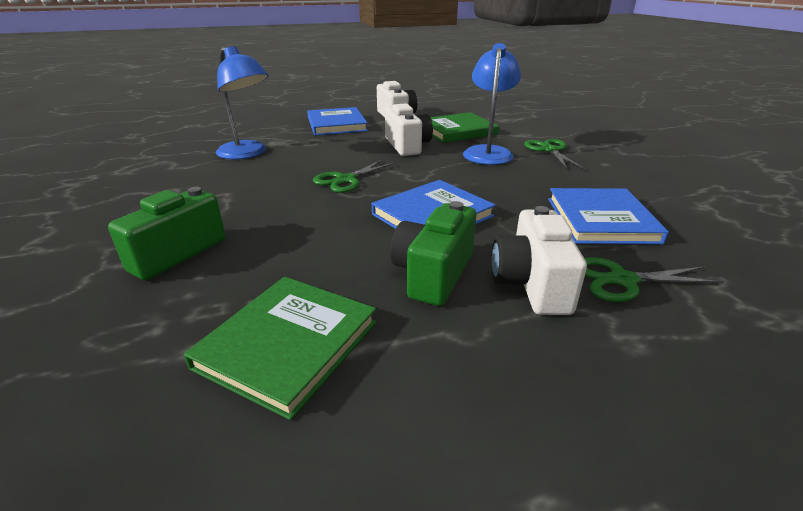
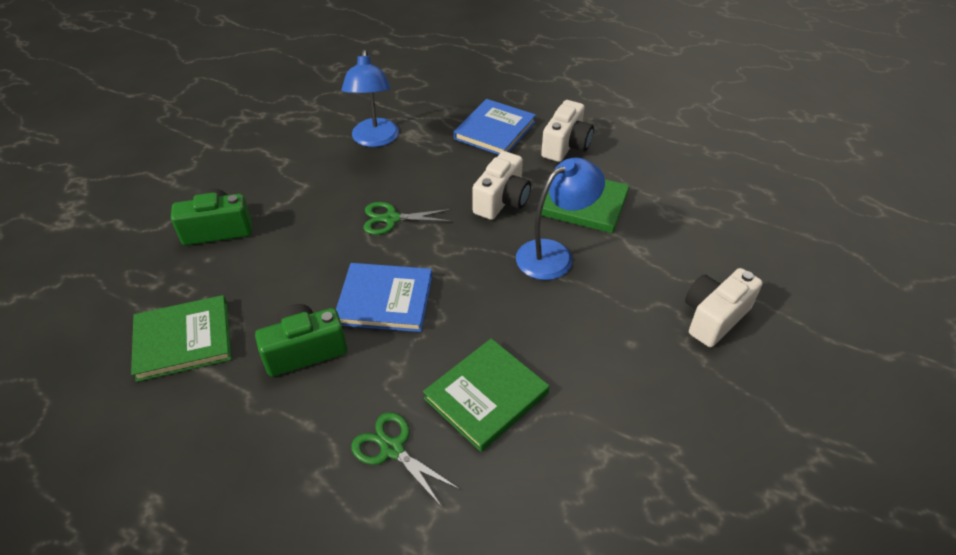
camera: 45 degrees right, 15 degrees up
(531, 284) = (339, 403): white camera -> white camera (714, 317)
(549, 150) = (616, 289): green scissors -> none
(601, 220) = (486, 396): blue book -> green book

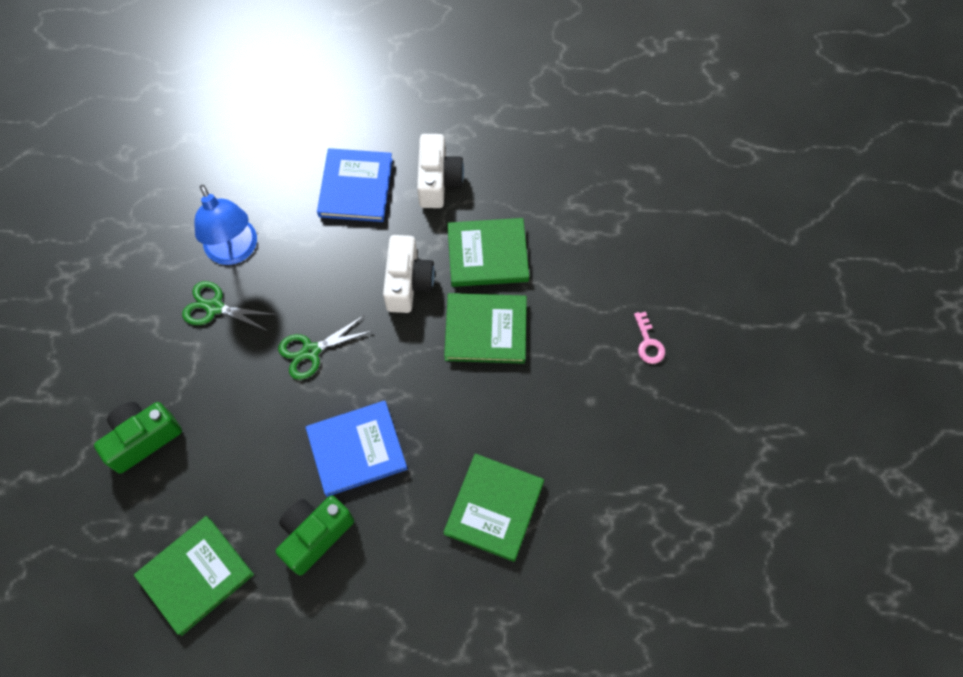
camera: 25 degrees left, 20 degrees up
(392, 449) = (442, 592): green scissors -> green scissors (214, 307)
(554, 254) = (485, 330): blue lamp -> green book
(714, 317) = (648, 343): white camera -> pink key

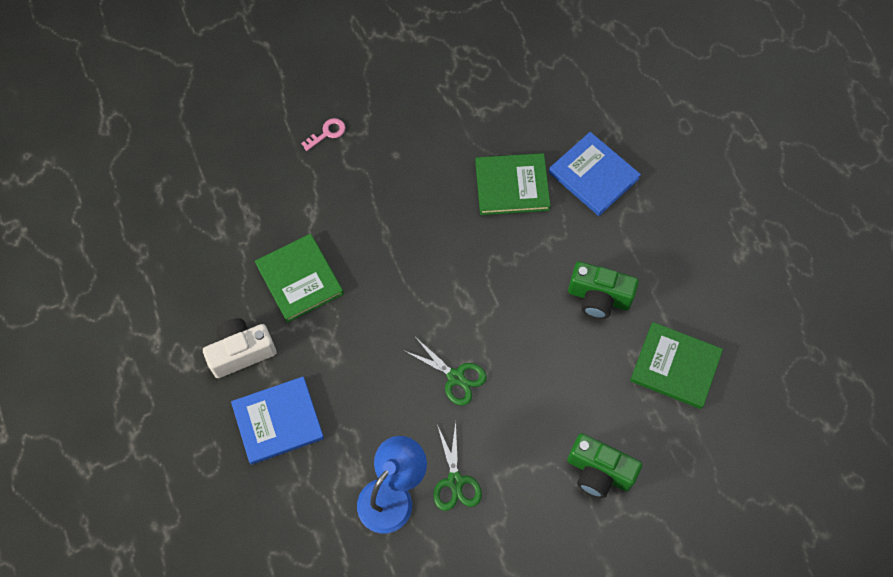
camera: 115 degrees left, 0 degrees up
(357, 449) = (518, 300): blue book -> blue book (593, 176)
(408, 283) = (356, 330): white camera -> none
(485, 330) = (371, 251): green book -> none

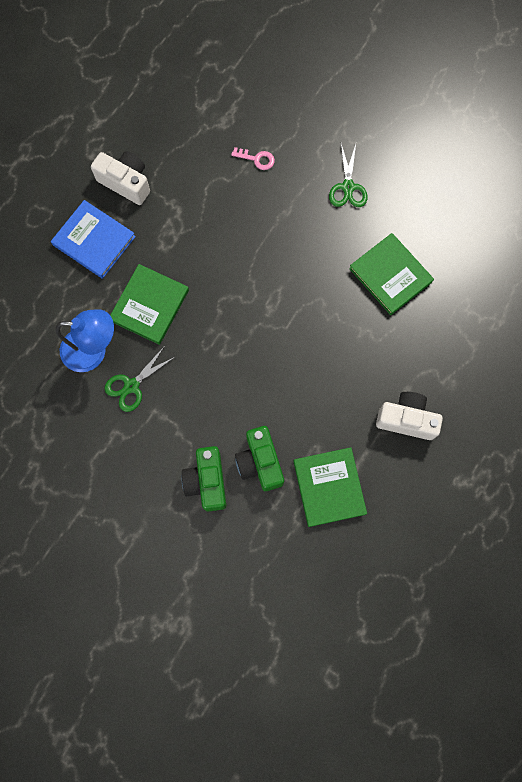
camera: 55 degrees right, 10 degrees up
(300, 279) = (206, 181): green book -> green book (149, 305)
(327, 133) = (334, 119): pink key -> pink key (257, 159)
(456, 377) = (208, 335): green scissors -> green scissors (348, 187)
(593, 176) = (445, 329): blue book -> none
(599, 297) = (345, 396): green camera -> green camera (260, 462)
(654, 261) = (406, 419): none -> white camera

